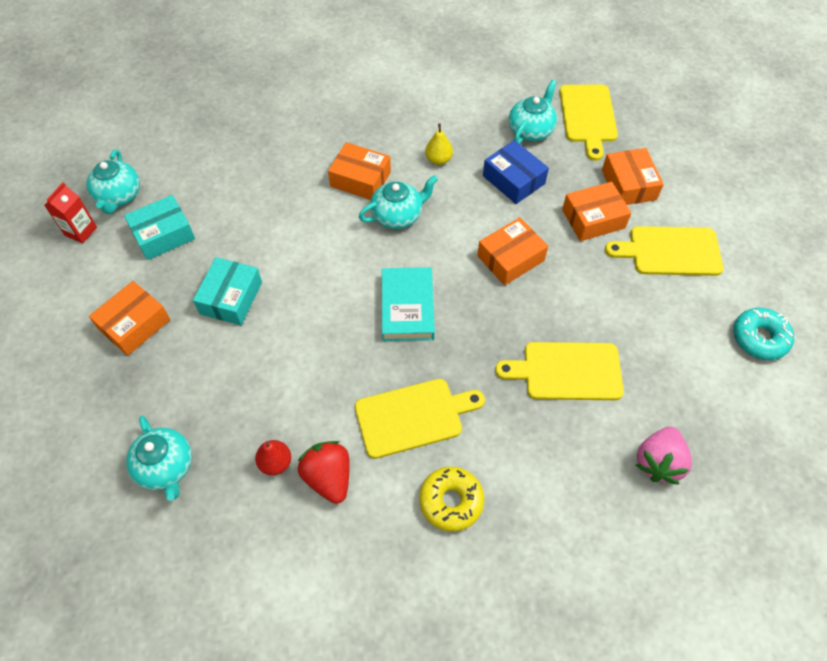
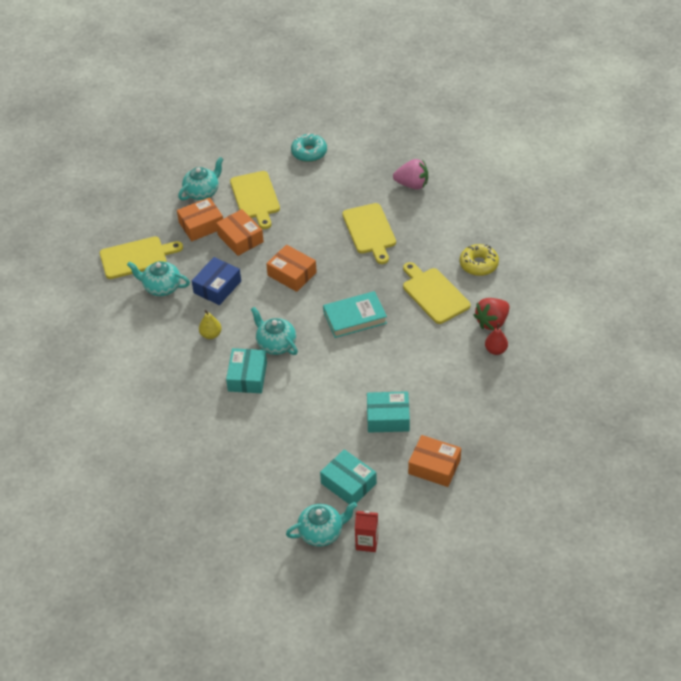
camera: 105 degrees left, 10 degrees down
(166, 467) = (526, 403): turquoise teapot -> turquoise teapot (202, 192)
(360, 179) = (247, 376): orange box -> turquoise box

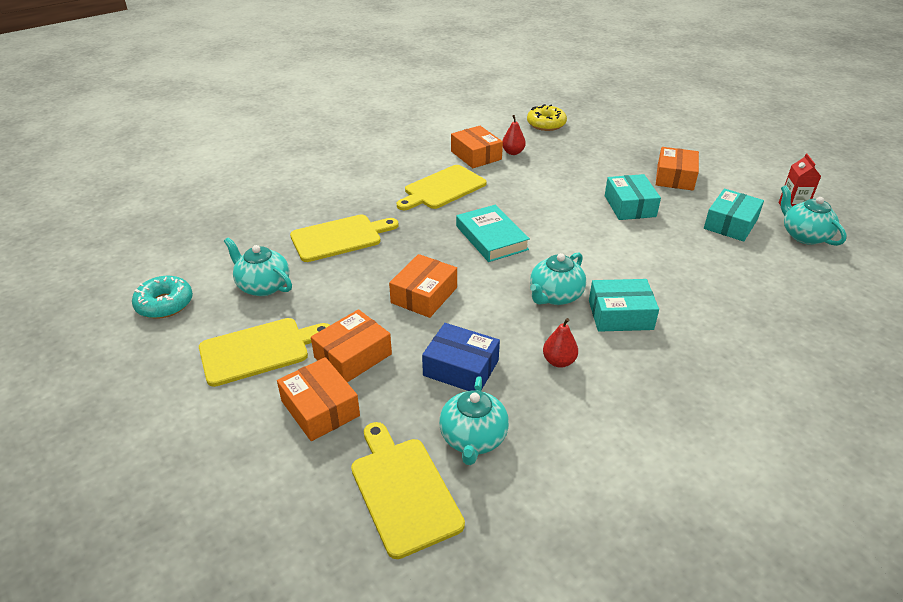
camera: 100 degrees left, 10 degrees down
(202, 192) = (234, 420): turquoise teapot -> turquoise teapot (263, 286)
(211, 334) = (559, 361): yellow pear -> red pear
(412, 184) = (256, 212): pink strawberry -> none
(478, 264) = (394, 165): yellow donut -> yellow donut (546, 124)
(492, 322) = (476, 155): red strawberry -> orange box

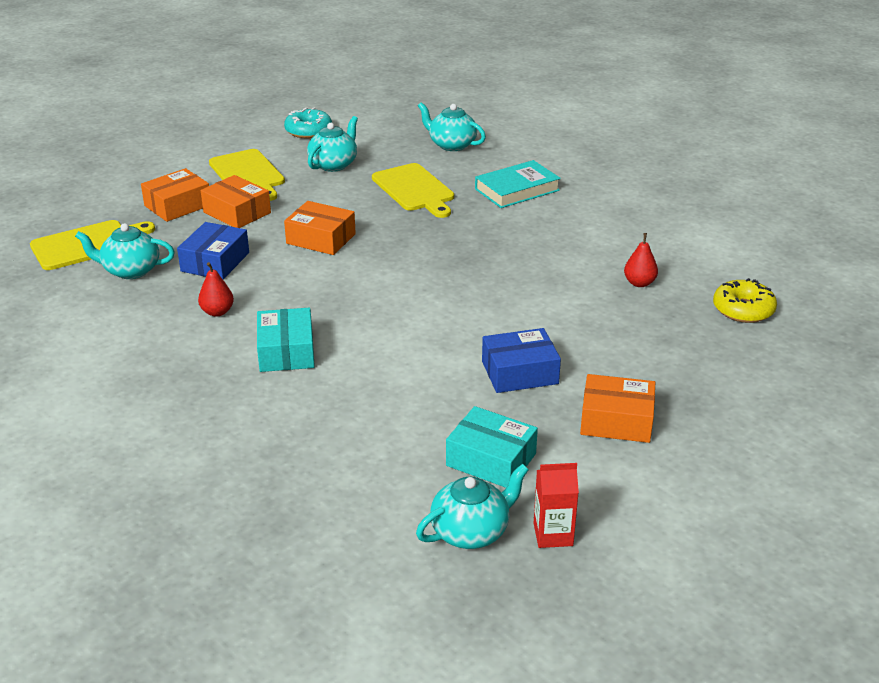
camera: 85 degrees right, 5 degrees down
(442, 188) = (527, 238): yellow cutting board -> none
(476, 155) = (619, 256): orange box -> none
(491, 238) = (426, 272): turquoise book -> turquoise book (517, 189)
(555, 296) = (320, 311): turquoise teapot -> turquoise teapot (451, 145)
(630, 206) = (519, 372): turquoise box -> blue box

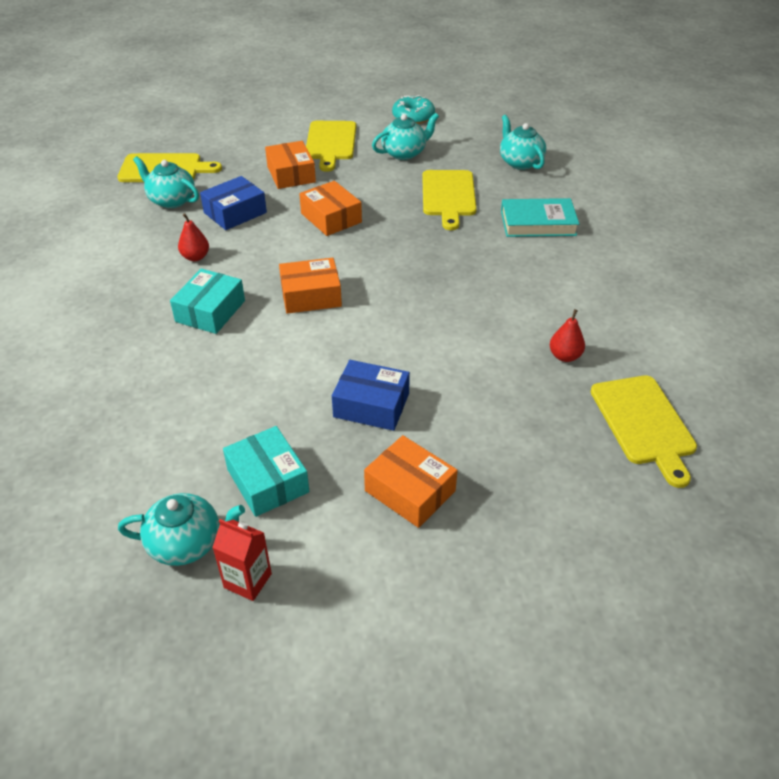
camera: 30 degrees right, 10 degrees up
(178, 205) = (255, 155): orange box -> orange box (311, 295)
(743, 310) = (644, 424): yellow donut -> yellow cutting board

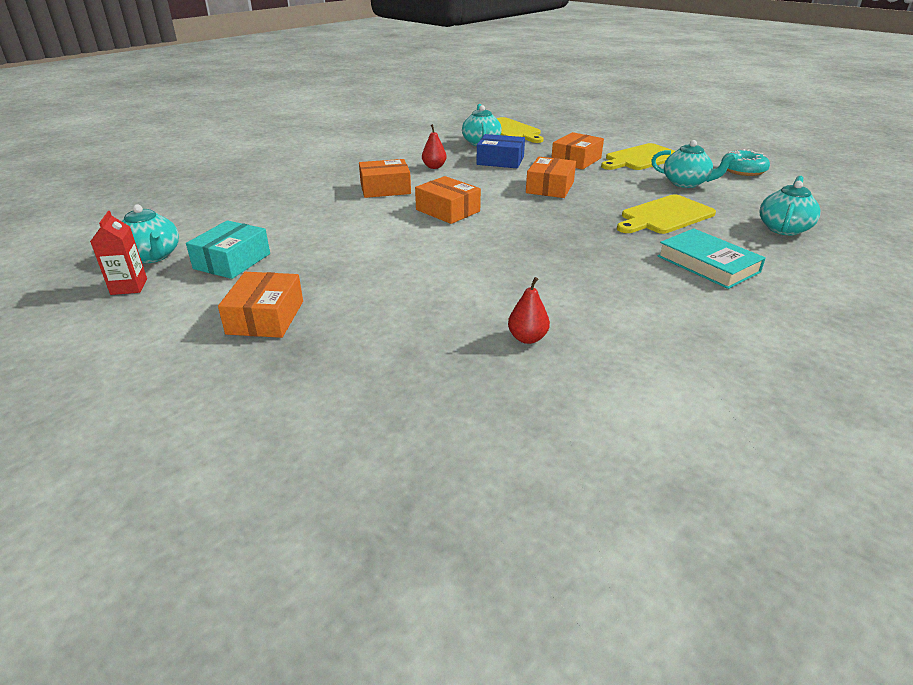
camera: 55 degrees right, 10 degrees down
(210, 311) = (385, 188): turquoise box -> orange box
(371, 405) = (350, 271): blue box -> none
(644, 424) = (482, 419): yellow cutting board -> none

